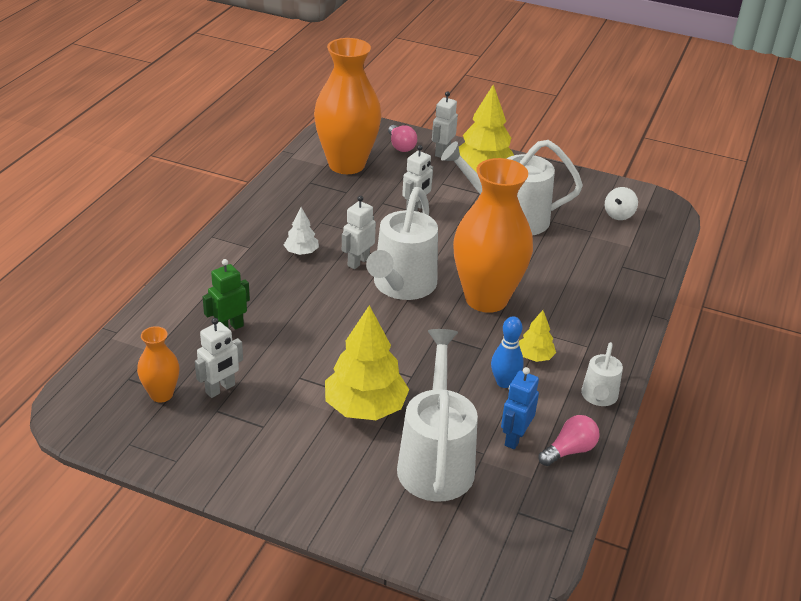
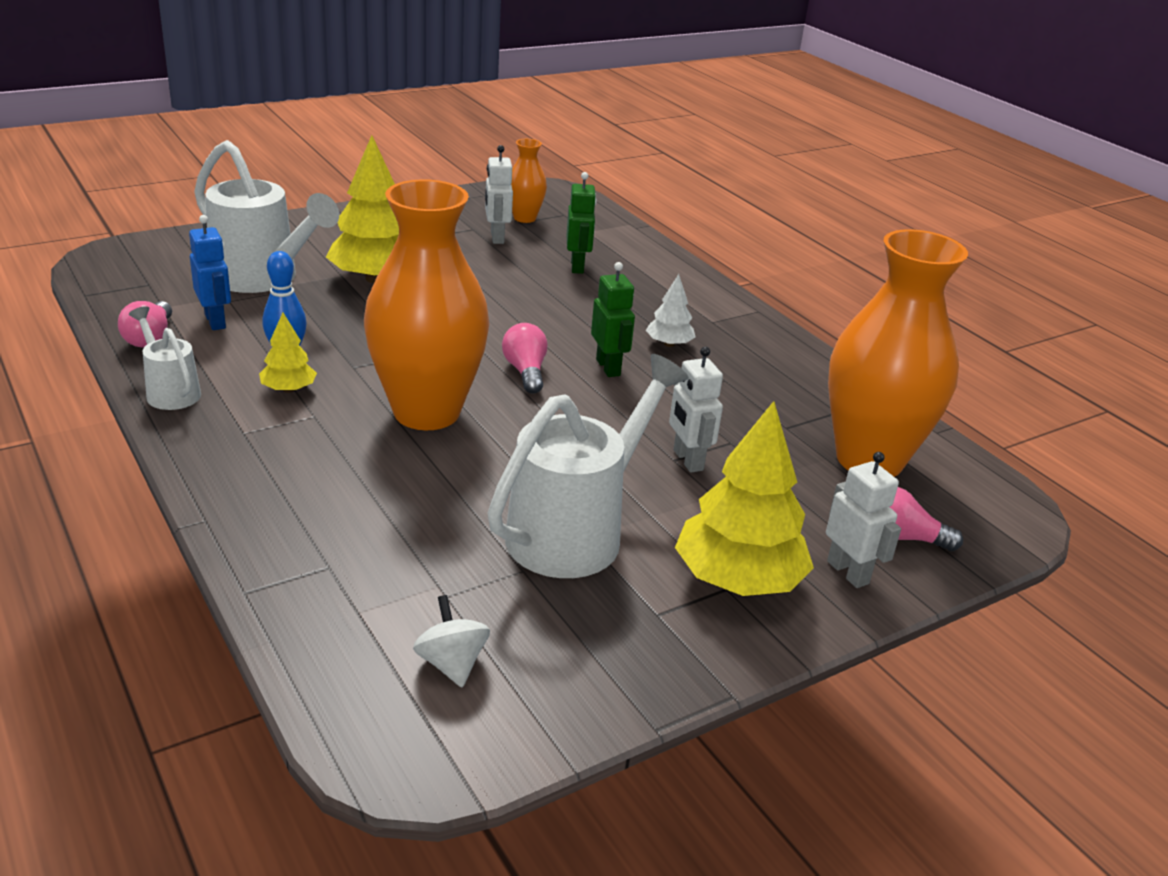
camera: 125 degrees right, 5 degrees down
(358, 262) = (608, 367): white robot -> green robot
(401, 287) = (525, 371): white watering can -> pink light bulb

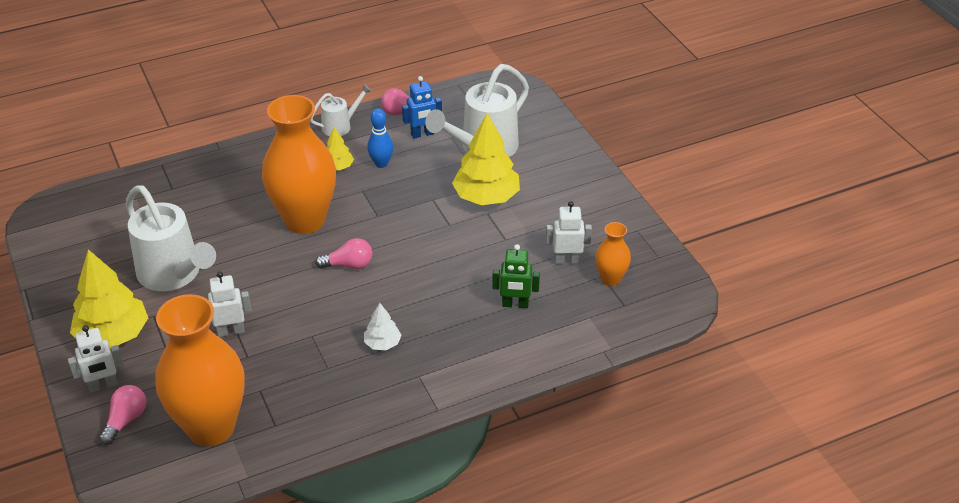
camera: 100 degrees right, 10 degrees up
(451, 663) = (91, 226): white spinning top -> none
(608, 367) = (350, 306): green robot -> none

